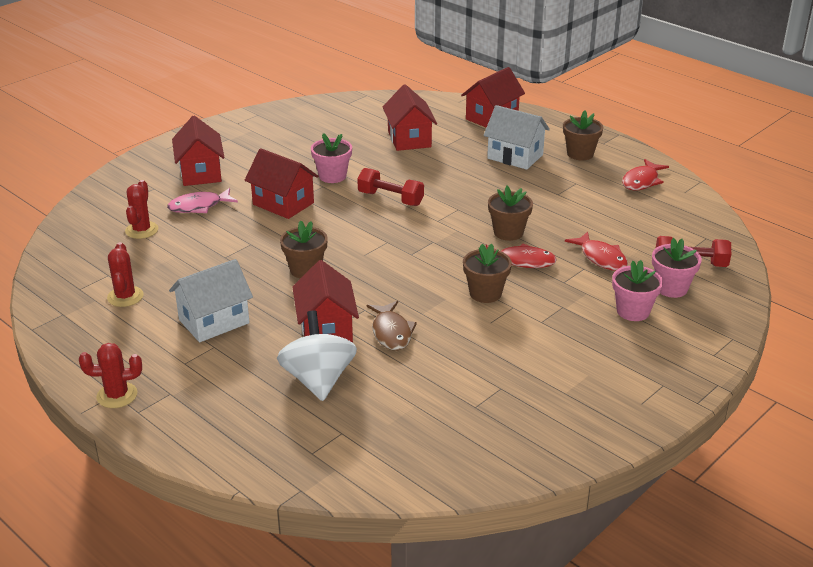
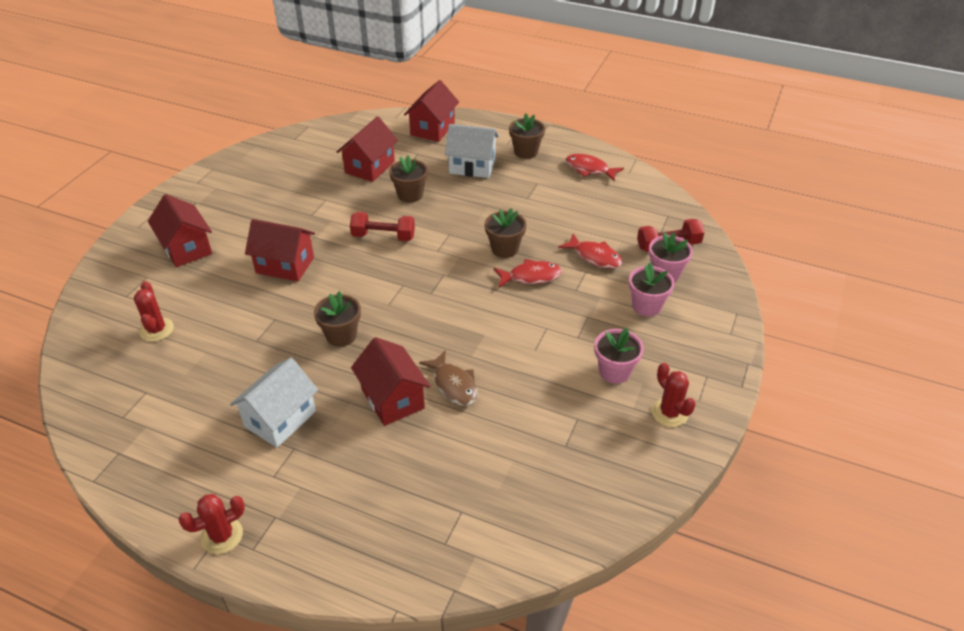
camera: 20 degrees left, 10 degrees up
(125, 297) = (176, 414): red cactus -> red cactus (669, 413)
(199, 206) = (203, 288): pink fish -> none
(318, 380) = (412, 458): white spinning top -> none
(332, 176) = (318, 223): pink flower pot -> pink flower pot (614, 371)
(409, 139) = (370, 167): red house -> red house turned 60 degrees clockwise
(485, 293) = (516, 319): brown flower pot -> brown flower pot (410, 195)
(641, 181) = (589, 169): red fish -> red fish turned 105 degrees clockwise

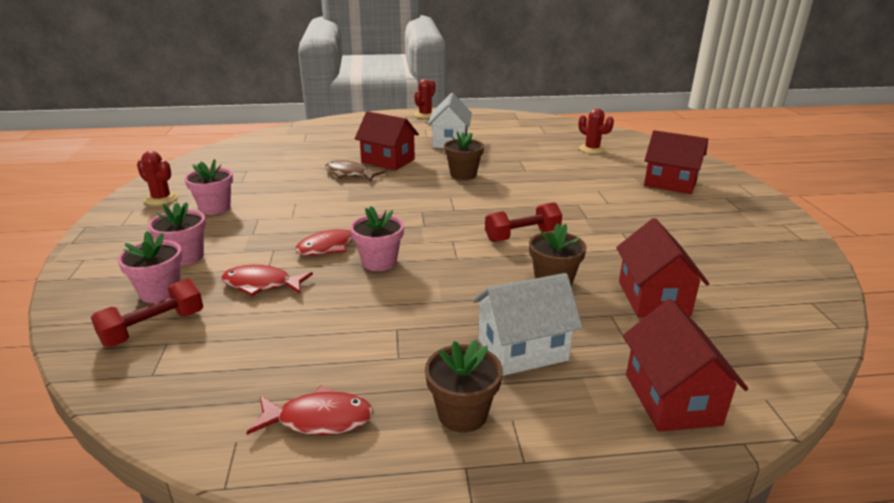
camera: 150 degrees right, 15 degrees down
(285, 265) = (573, 195): red house -> none
(505, 249) = (379, 262): brown flower pot -> pink flower pot

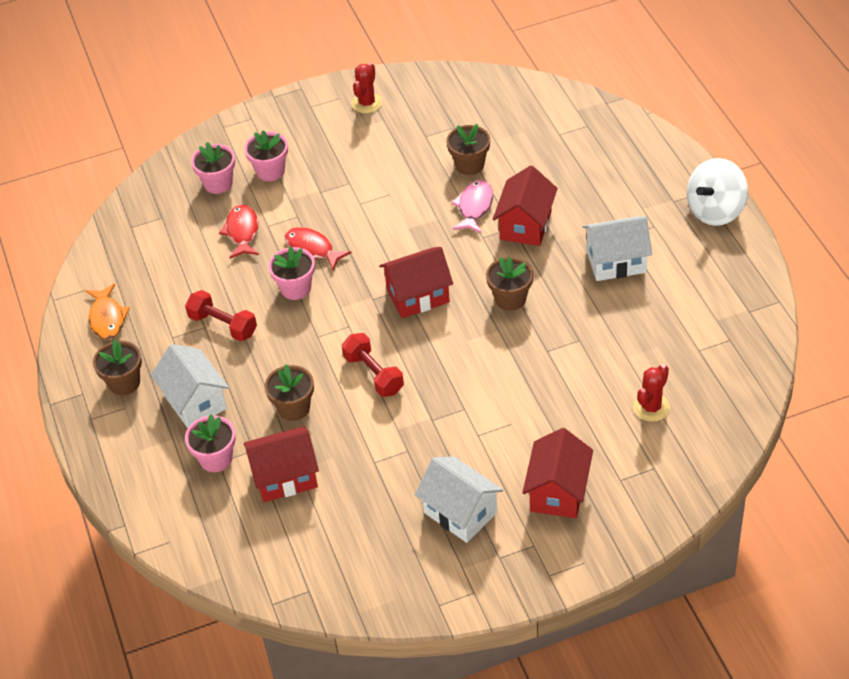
camera: 80 degrees right, 20 degrees up
(153, 328) = (176, 203): red dumbbell -> red dumbbell (223, 325)
(215, 208) = (360, 146): pink flower pot -> pink flower pot (216, 458)
(298, 170) = (469, 165): none -> brown flower pot
(319, 419) = (107, 318): red fish -> orange fish
(349, 174) = (474, 207): brown fish -> pink fish
(425, 115) = (715, 210): red cactus -> white spinning top
(672, 399) = (158, 488): red house -> red house (418, 296)
(695, 219) = (460, 512): none -> white house

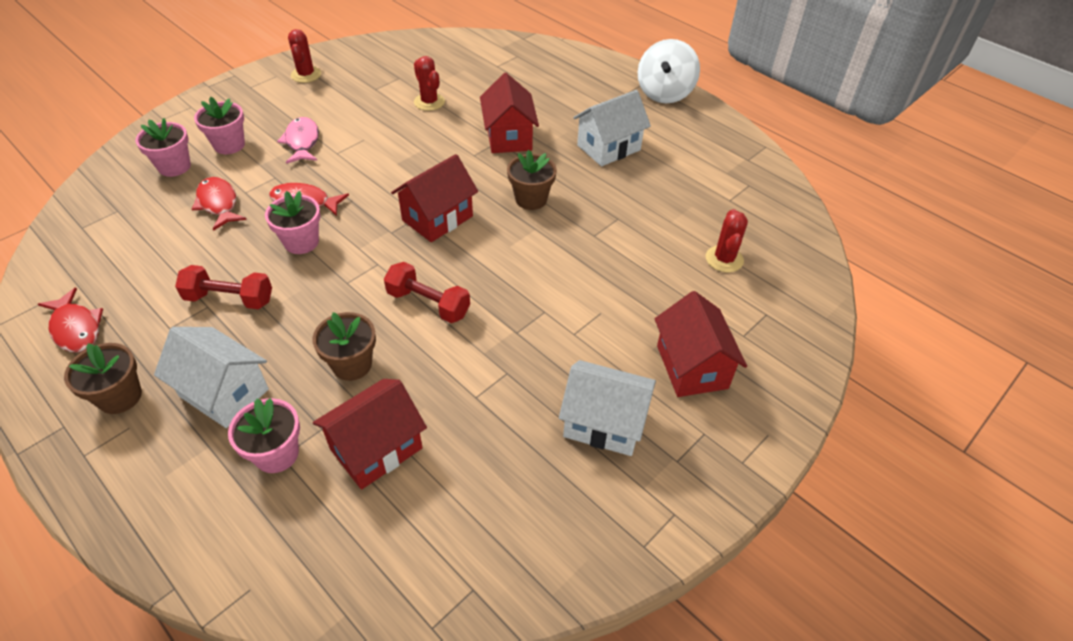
camera: 30 degrees left, 0 degrees up
(107, 318) = (76, 328): orange fish -> red fish
(469, 165) = (429, 102): brown flower pot -> red cactus
(474, 207) = (452, 133): pink fish -> pink fish (302, 142)

